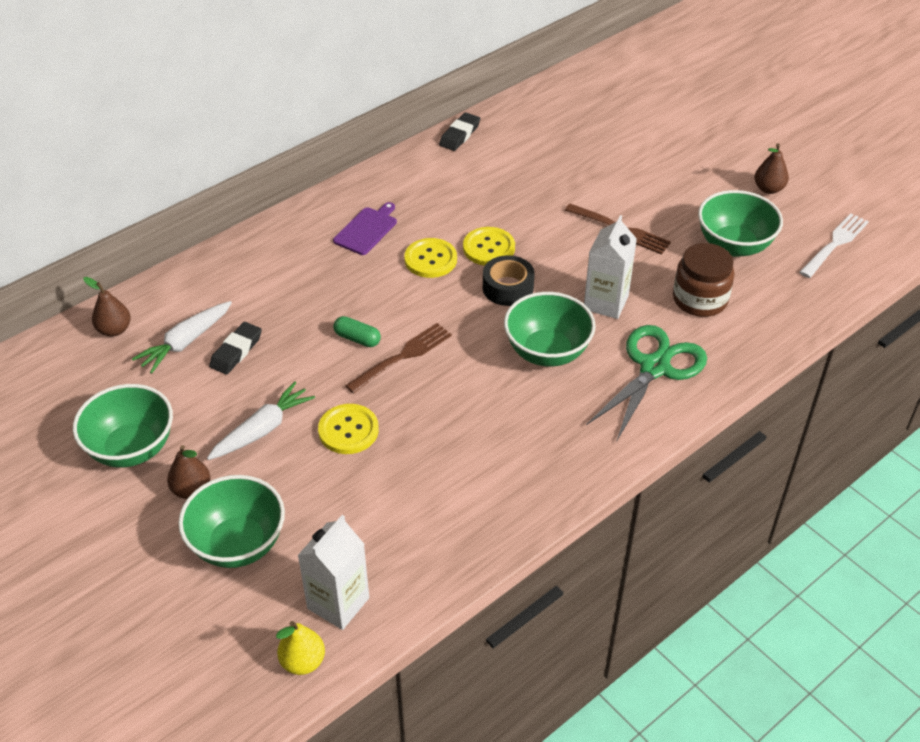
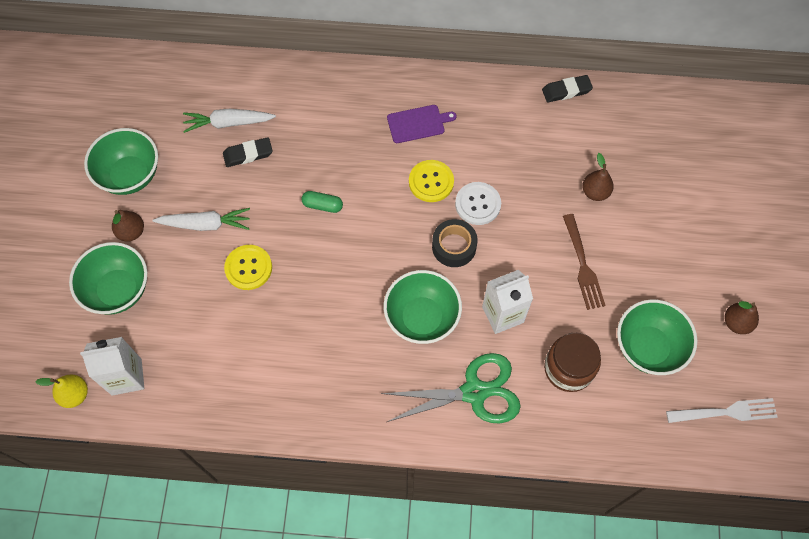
camera: 45 degrees right, 20 degrees up
(114, 330) = (201, 80): brown pear -> brown pear (595, 192)
(357, 338) = (322, 205): green capsule -> green capsule turned 60 degrees counterclockwise
(402, 357) = (333, 242): brown fork -> none
(489, 248) = (478, 204): yellow button -> white button

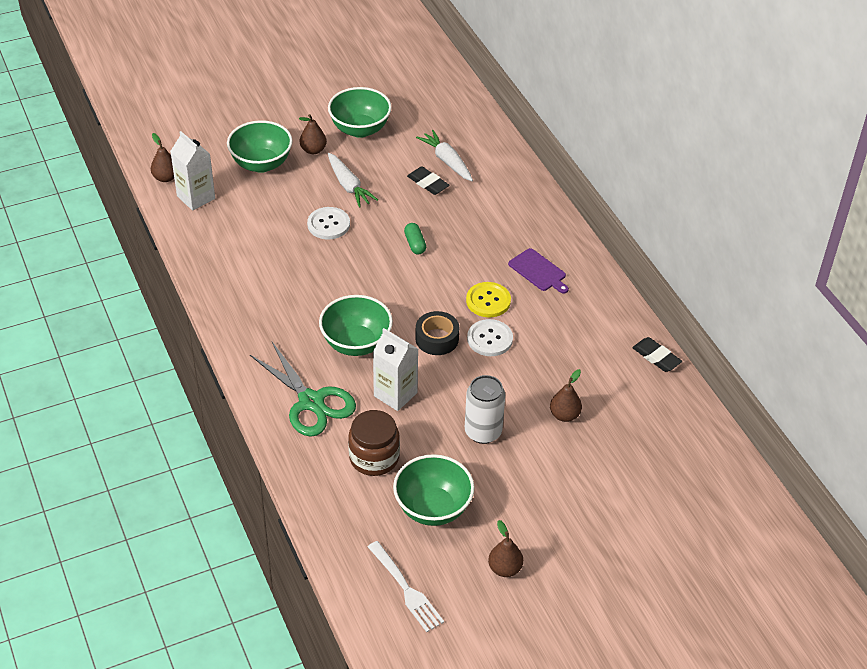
camera: 60 degrees right, 20 degrees down
(75, 394) = (166, 178): yellow pear -> brown pear
(248, 268) = (328, 224): yellow button -> white button
(582, 264) = (483, 432): brown fork -> white can

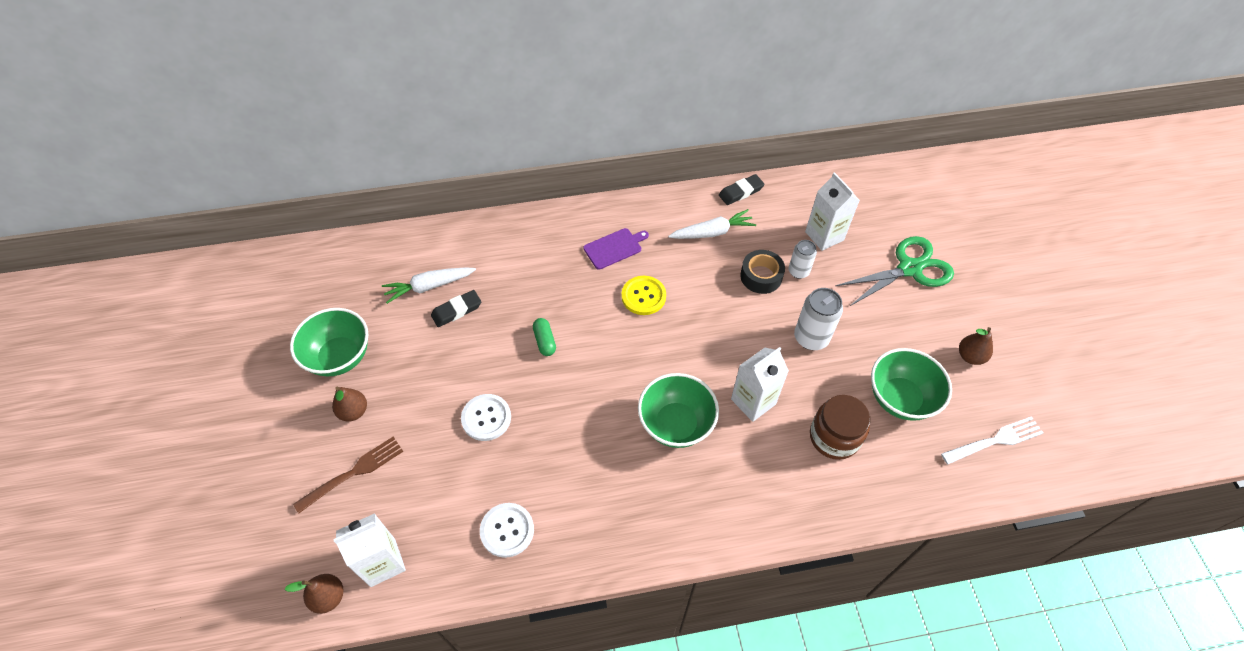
camera: 75 degrees left, 10 degrees up
(261, 164) = (353, 473): green bowl -> brown fork
(311, 402) = (752, 483): green scissors -> green scissors (909, 269)
(348, 186) = (430, 386): white carrot -> white carrot (712, 232)
(415, 244) = (545, 341): green capsule -> green capsule turned 75 degrees clockwise
(437, 339) = (685, 350): black tape -> black tape (761, 276)
(489, 339) = (694, 306): white button -> white button (507, 530)
(564, 415) = (798, 271): brown pear -> white can
(623, 433) = (824, 236): none -> white carton

